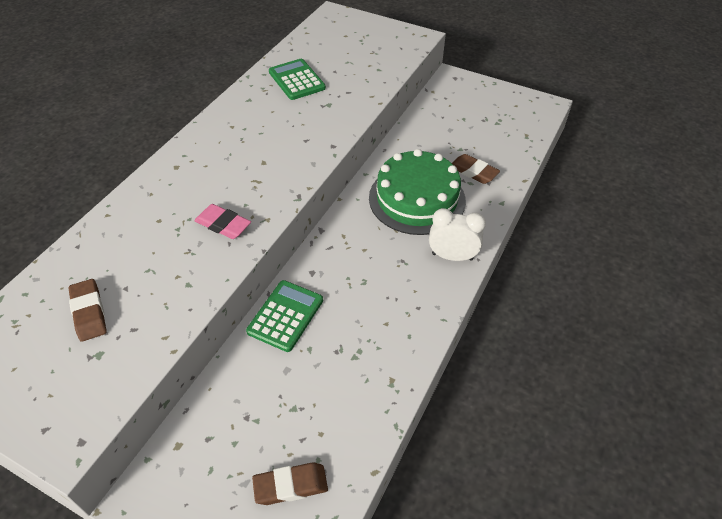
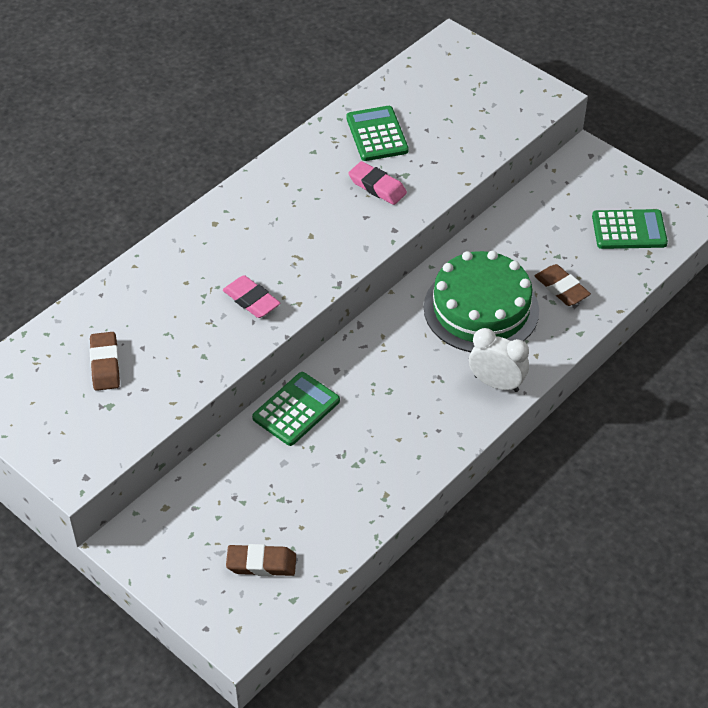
camera: 15 degrees right, 0 degrees up
(308, 116) = (377, 187): none -> pink eraser
(505, 122) = (629, 230): none -> green calculator

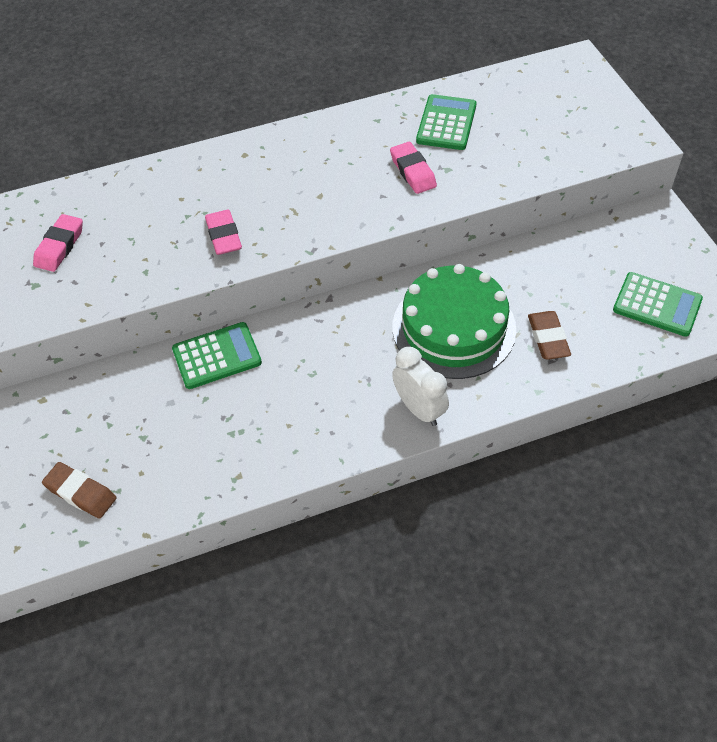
camera: 30 degrees right, 5 degrees up
(105, 364) = (60, 246): brown eraser -> pink eraser

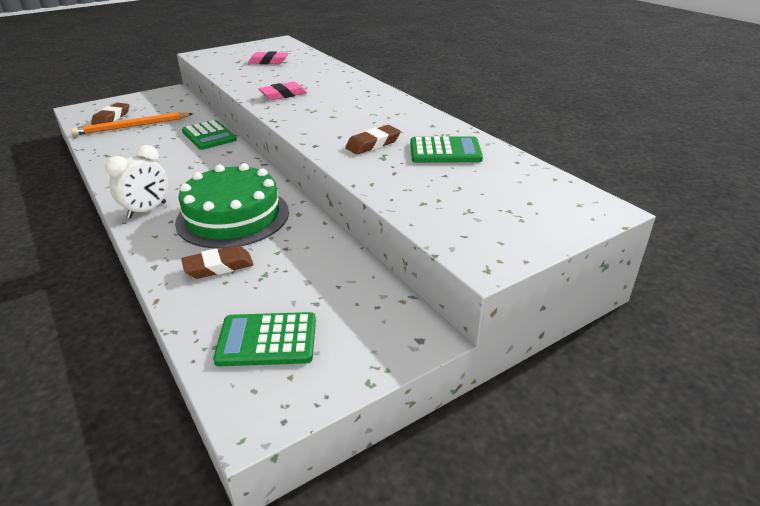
camera: 75 degrees right, 20 degrees down
(135, 457) = (132, 126): none -> orange pencil
(413, 171) = (373, 144): pink eraser -> brown eraser
(657, 305) = (267, 340): green calculator -> green calculator turned 75 degrees clockwise

